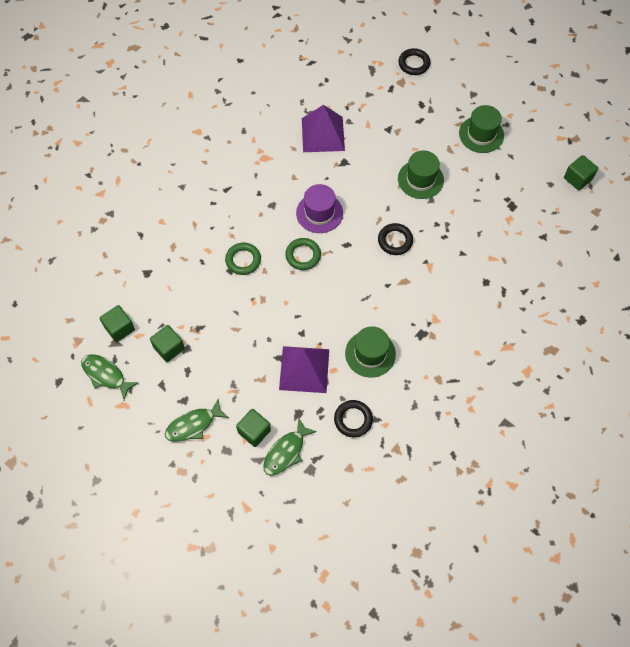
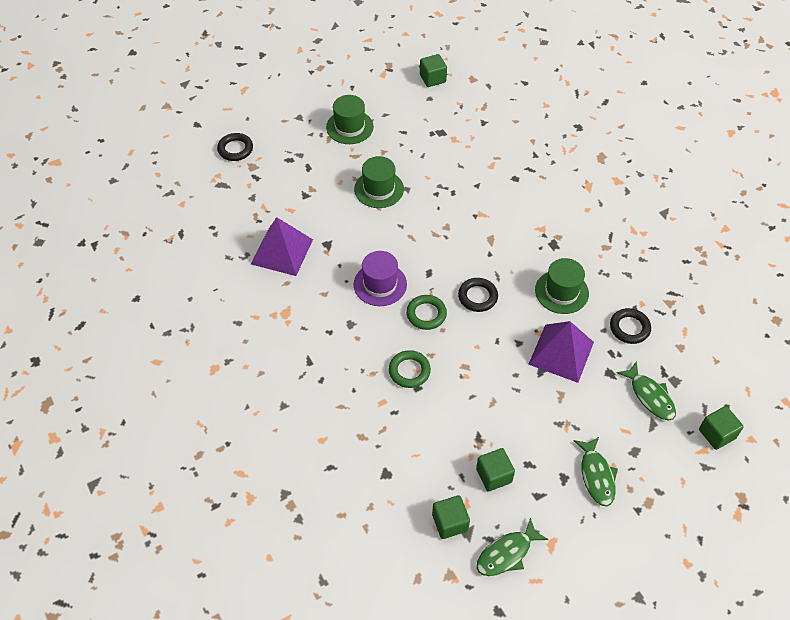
camera: 70 degrees left, 10 degrees down
(254, 431) = (619, 419): green cube -> green cube (716, 434)
(395, 241) = (441, 232): black ring -> black ring (477, 297)

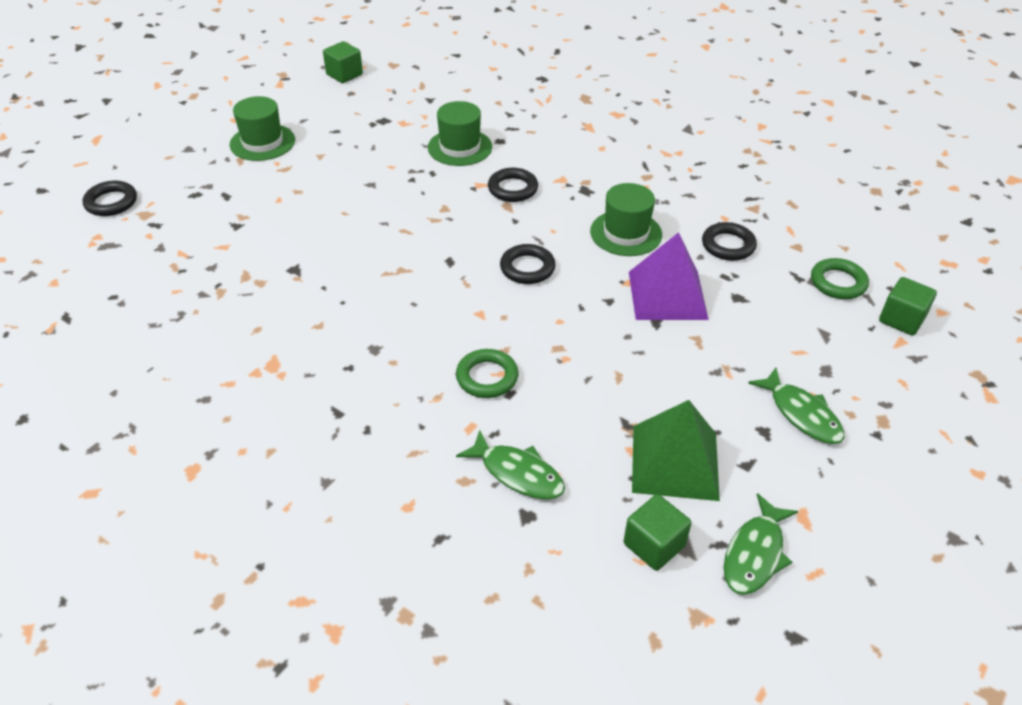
camera: 25 degrees left, 10 degrees down
(282, 251) = (232, 295): purple pyramid -> none
(379, 189) = (334, 193): green hat -> green hat (460, 147)
(380, 284) = (391, 292): purple hat -> none
(426, 314) = (472, 306): green ring -> green ring (838, 283)
(494, 475) = (675, 462): green cube -> green pyramid
(502, 225) = (512, 189): none -> black ring
(650, 396) = (800, 306): green fish -> green fish (517, 473)

